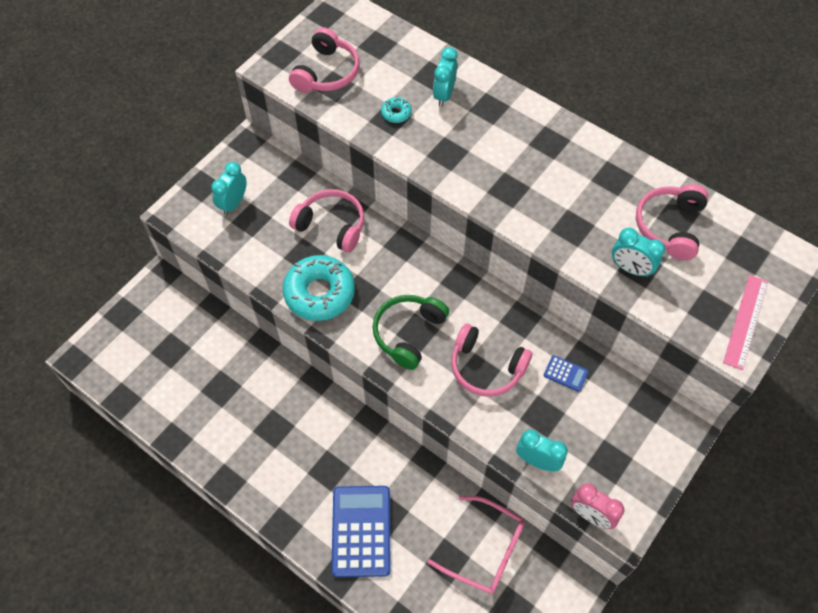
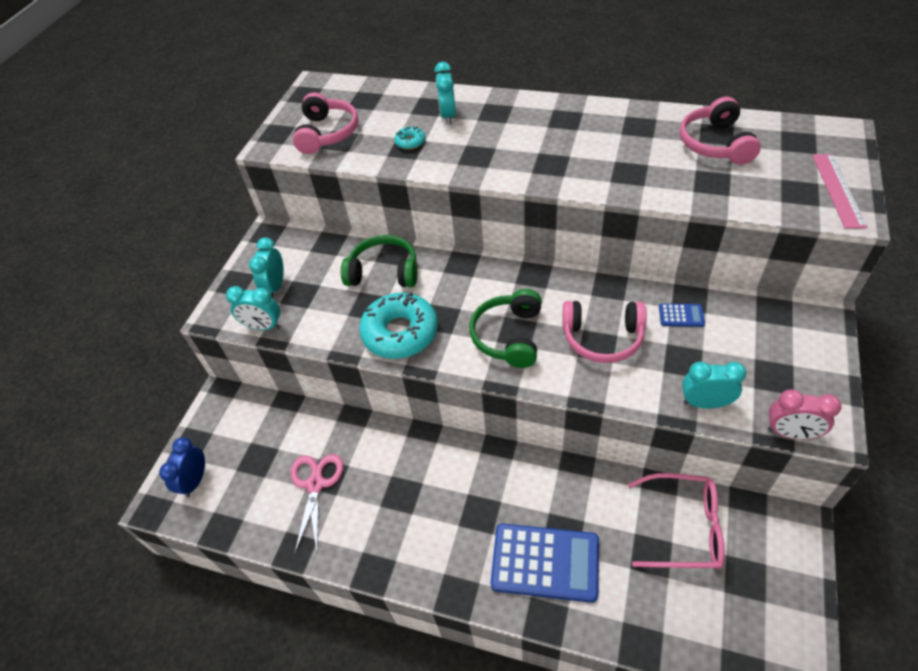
camera: 15 degrees left, 10 degrees down
(115, 349) = (195, 481): none -> blue clock
(209, 391) = (315, 484): none -> pink scissors
(331, 225) = (384, 272): pink headphones -> green headphones
(361, 531) = (545, 562): blue calculator -> blue calculator turned 120 degrees clockwise
(630, 269) = (704, 185): turquoise clock -> turquoise clock (263, 326)

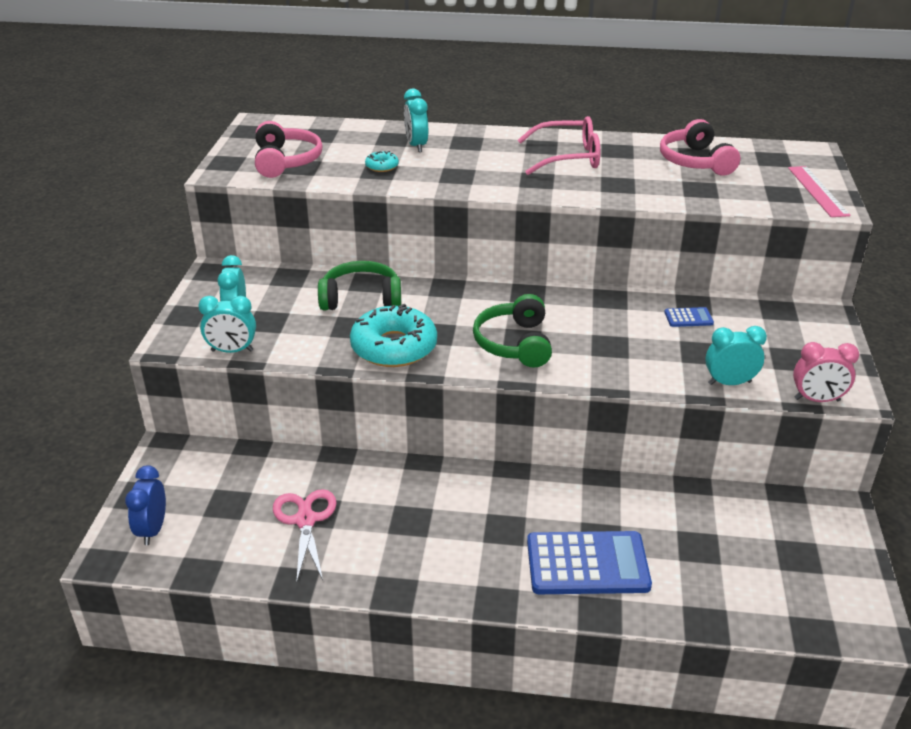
camera: 15 degrees left, 15 degrees down
(602, 338) = (613, 339): pink headphones -> none
(683, 528) = (726, 521): pink glasses -> pink glasses (568, 157)

